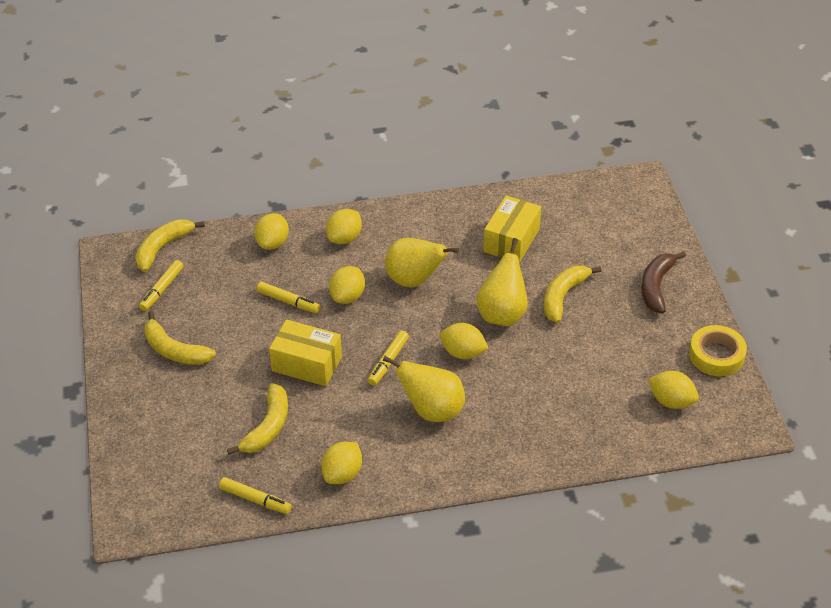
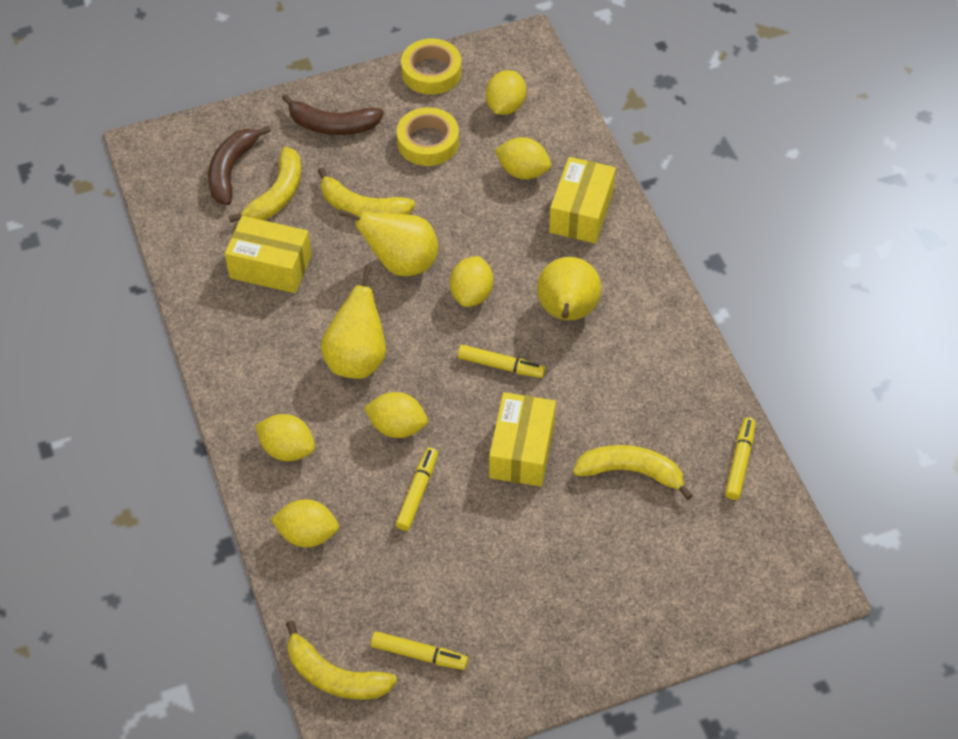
camera: 100 degrees left, 10 degrees up
(174, 350) = (529, 608): yellow banana -> yellow banana (277, 195)
(342, 474) = (680, 383): yellow lemon -> yellow lemon (523, 171)
(539, 436) = (581, 212): none -> yellow box
(612, 225) = (231, 170): none -> brown banana
(632, 344) = (428, 142): none -> yellow tape

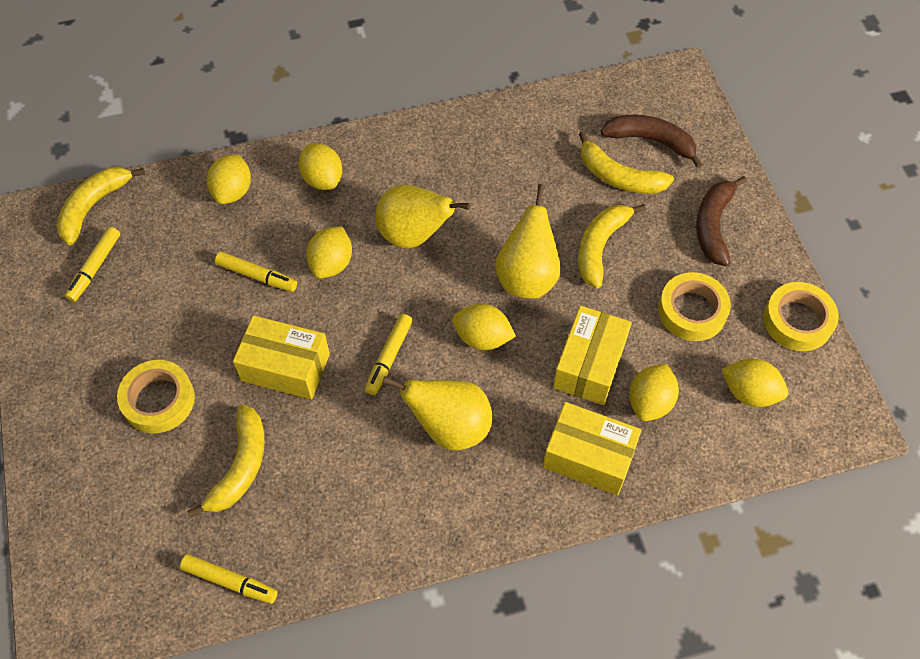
camera: 95 degrees right, 5 degrees up
(270, 267) = (529, 170): yellow box -> yellow box (589, 365)
(287, 449) = (322, 179): yellow lemon -> yellow lemon turned 60 degrees counterclockwise
(572, 556) = (158, 400): none -> yellow tape

